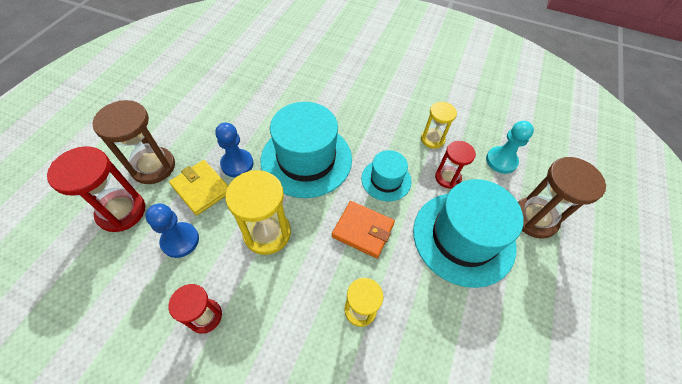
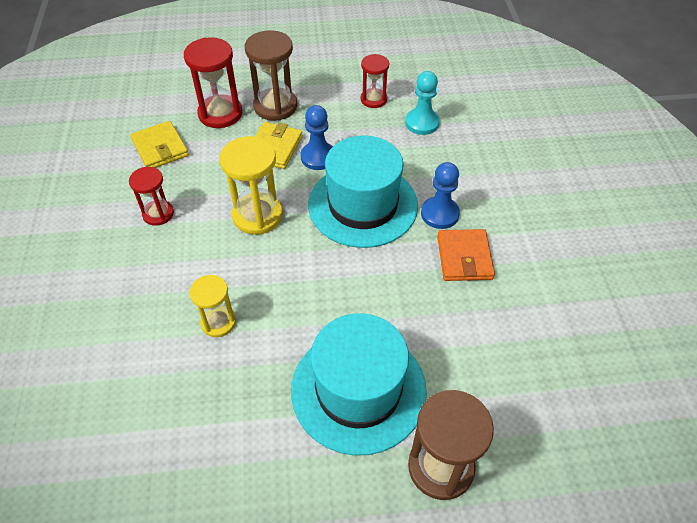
camera: 65 degrees right, 5 degrees down
(119, 282) = (160, 148): none -> yellow wallet
(180, 240) = (215, 162): blue pawn -> blue pawn (439, 214)
(363, 230) = (307, 289): orange wallet -> orange wallet (464, 257)
(386, 180) = (386, 284): turquoise hat -> none
(432, 139) = (484, 308): yellow hourglass -> none
(447, 178) = (435, 345): red hourglass -> red hourglass (373, 99)
(501, 161) = (510, 399): turquoise pawn -> turquoise pawn (422, 123)

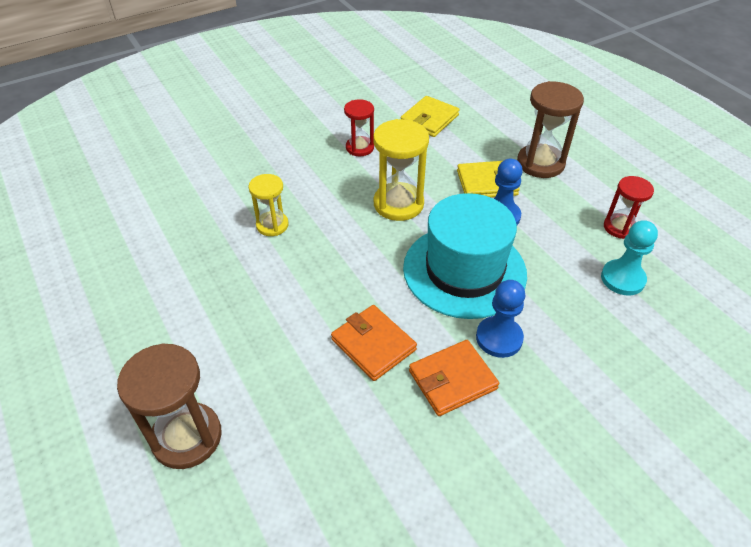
camera: 65 degrees right, 5 degrees down
(220, 114) = (499, 135): red hourglass -> none
(358, 389) = (246, 343): turquoise hat -> none
(407, 294) = (373, 344): none -> orange wallet

